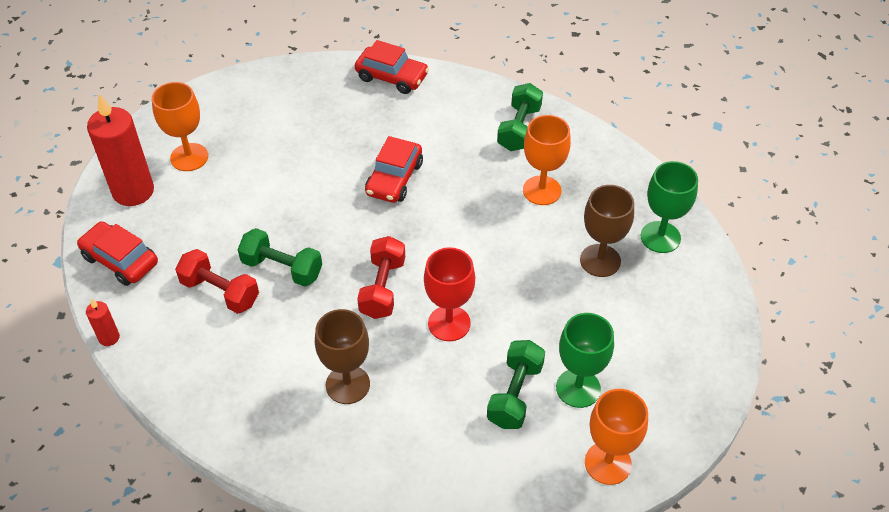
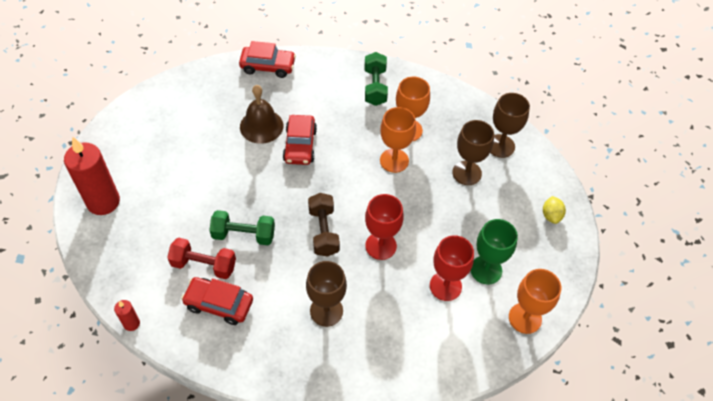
camera: 20 degrees left, 5 degrees up
(120, 260) = (115, 259): red car -> red car (219, 304)
(189, 157) = (137, 164): orange goblet -> orange goblet (394, 160)
(355, 145) = (261, 126): none -> brown bell
(383, 288) = (323, 231): red dumbbell -> brown dumbbell
(515, 394) = (445, 286): green dumbbell -> red goblet
(660, 237) = (500, 146): green goblet -> brown goblet
(697, 341) = (551, 215): none -> yellow lemon

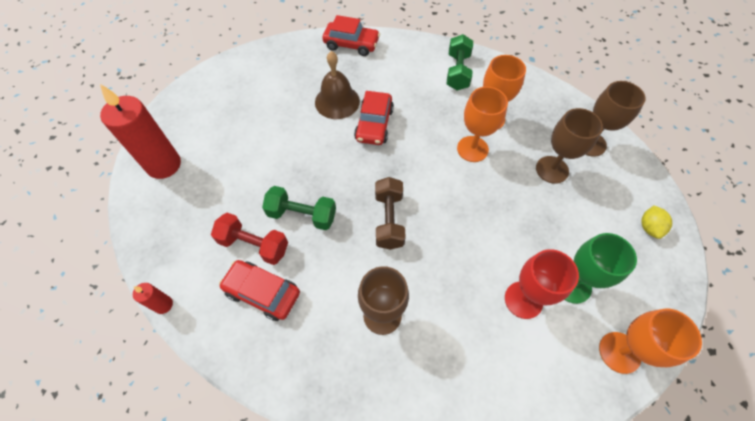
camera: 10 degrees right, 5 degrees up
(381, 246) = (451, 243): red goblet -> none

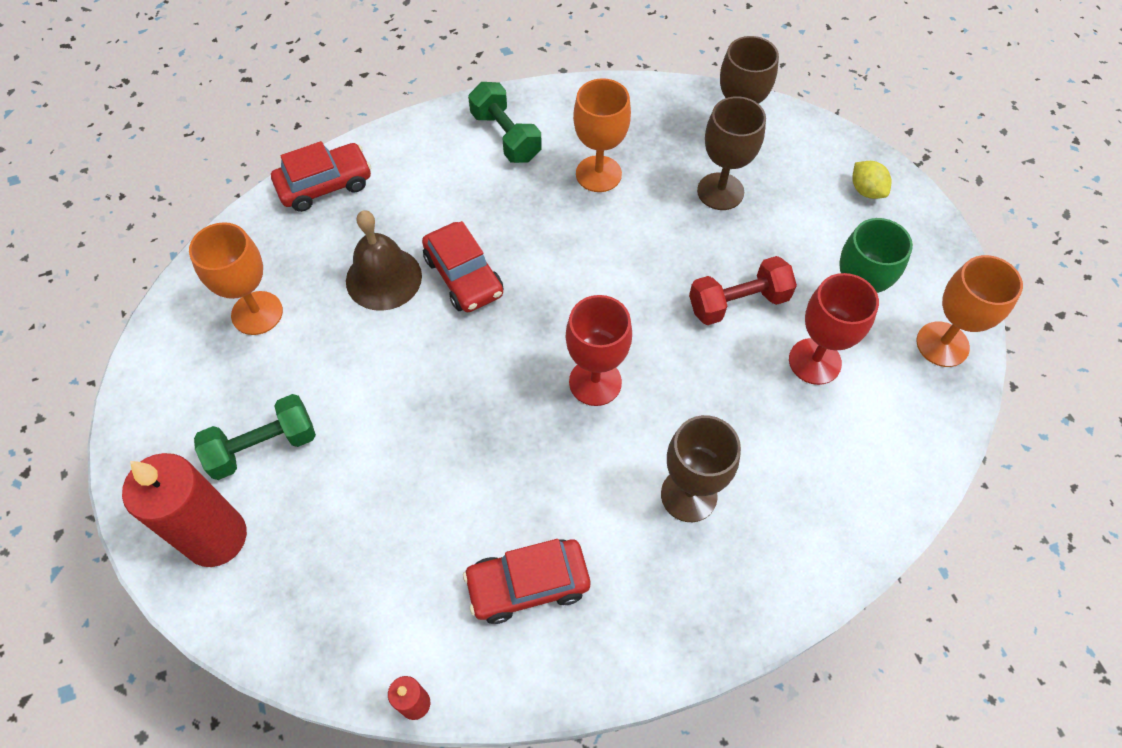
camera: 40 degrees left, 0 degrees up
(254, 245) = (458, 539): red dumbbell -> red dumbbell (738, 303)
(302, 215) = (483, 456): green dumbbell -> green dumbbell (263, 447)
(389, 220) = (595, 382): brown dumbbell -> red goblet
(472, 149) = (612, 226): orange goblet -> orange goblet (257, 313)

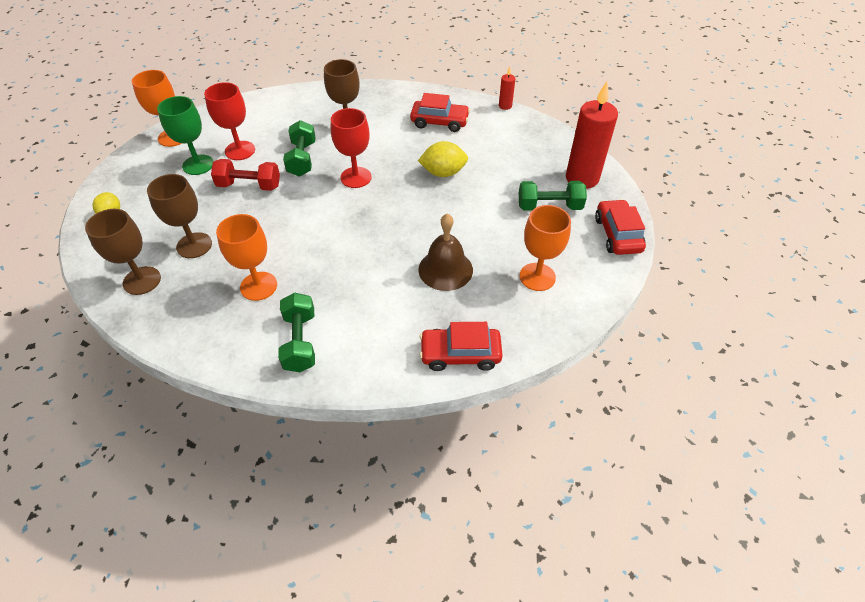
camera: 155 degrees left, 10 degrees down
(461, 450) = (443, 173): none -> yellow lemon
(463, 276) = (393, 253): red car -> red car (617, 234)
(705, 385) = (302, 159): none -> green dumbbell

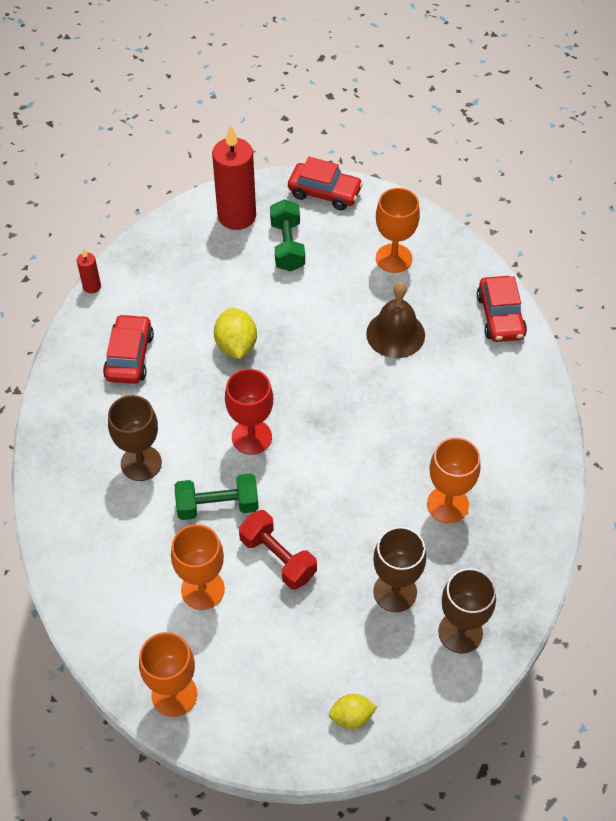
camera: 95 degrees left, 5 degrees up
(198, 165) = (238, 637): green goblet -> none
(240, 150) = (202, 589): red goblet -> orange goblet
(249, 186) = (278, 558): red dumbbell -> red dumbbell turned 45 degrees counterclockwise
(300, 342) = (513, 449): green dumbbell -> none
(617, 234) = (324, 193): red car -> red car turned 150 degrees counterclockwise

